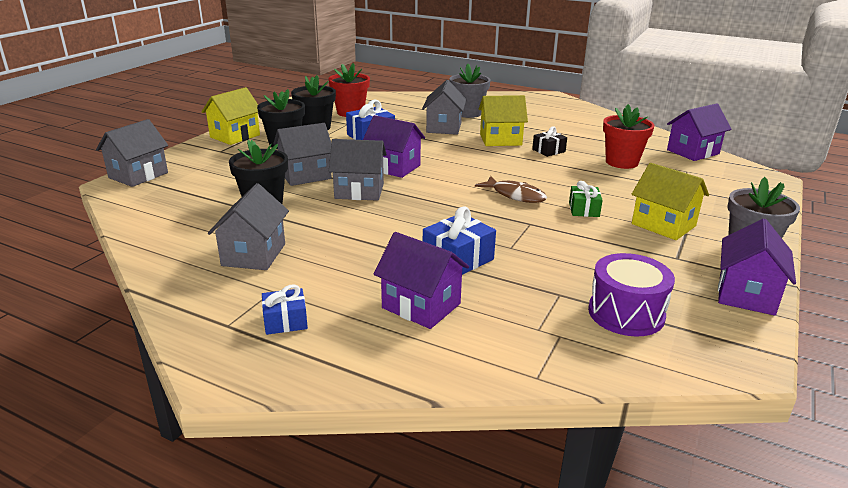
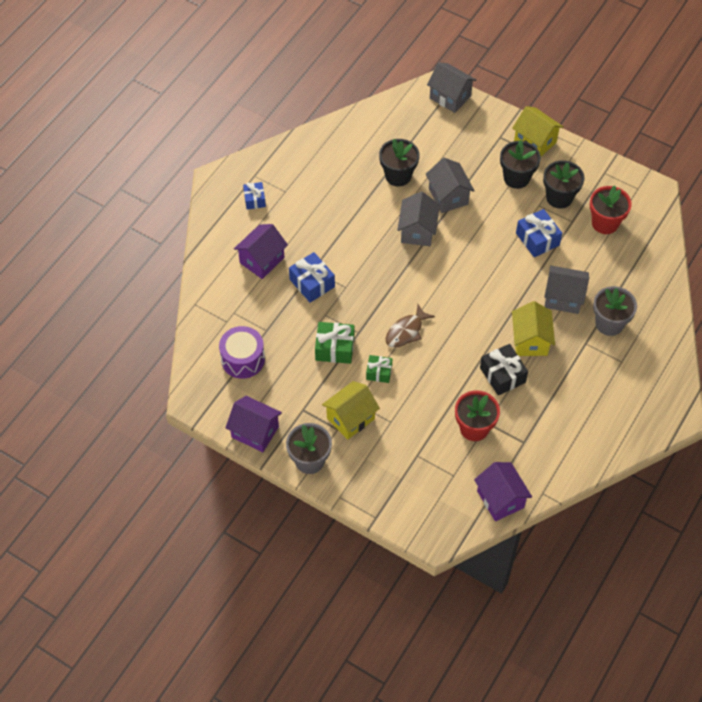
camera: 95 degrees right, 30 degrees up
(254, 254) = (326, 178): grey house -> none
(394, 167) = (463, 254): purple house -> none
(548, 150) = (502, 375): black gift -> black gift, size x1.56
(563, 238) = (334, 348): none -> green gift

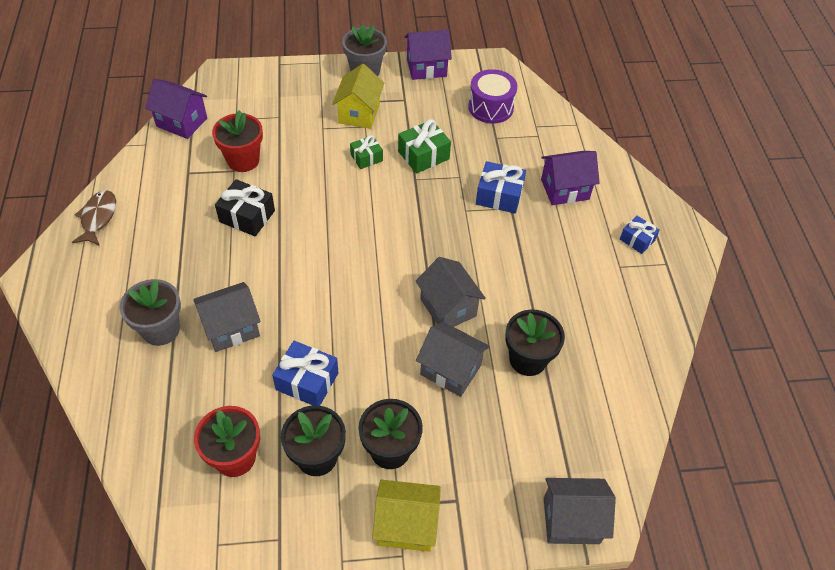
camera: 140 degrees right, 5 degrees down
(262, 260) = (565, 189): purple house -> purple house turned 75 degrees clockwise
(406, 331) = (372, 203): brown fish -> brown fish (98, 218)
(530, 340) = (240, 263): yellow house -> none

